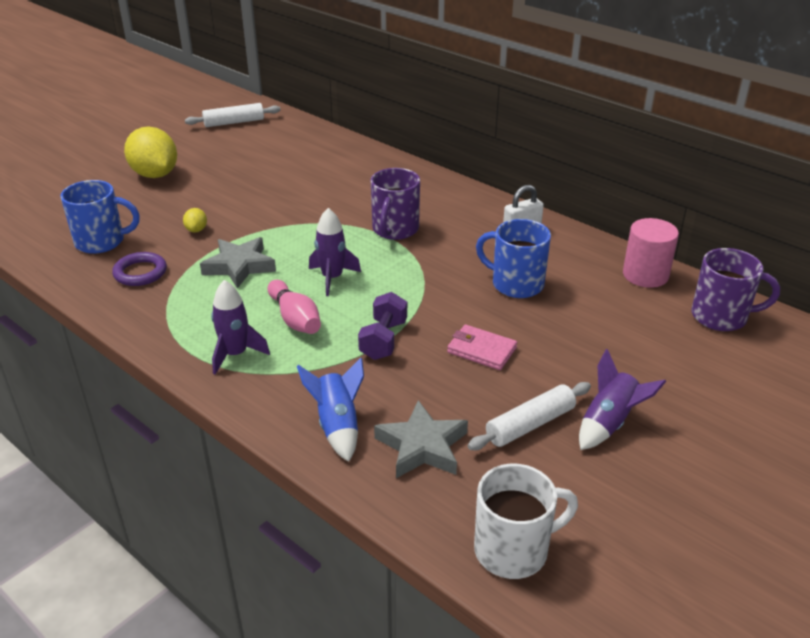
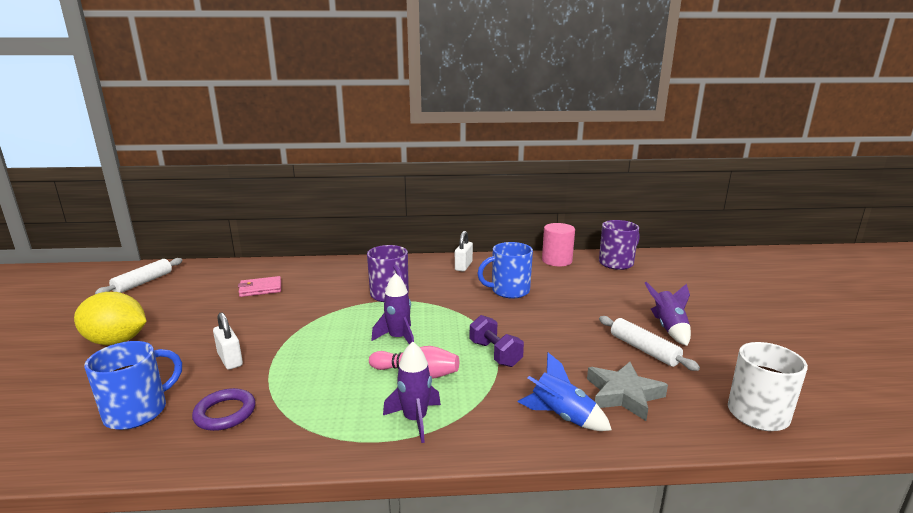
camera: 45 degrees left, 15 degrees down
(196, 230) = (230, 359): yellow lemon -> white padlock
(239, 266) = (313, 364): grey star -> none
(481, 350) = (554, 329): pink wallet -> pink wallet (260, 289)
(530, 424) = (644, 350): white rolling pin -> white rolling pin turned 45 degrees counterclockwise

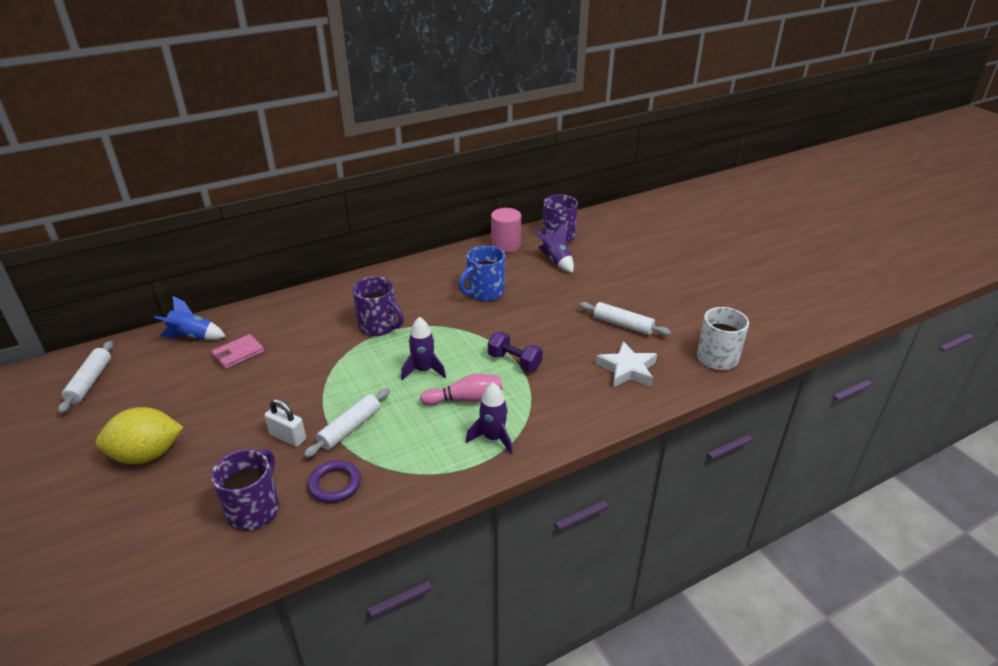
camera: 25 degrees left, 15 degrees up
(138, 411) = (254, 509): blue mug -> purple mug
(287, 368) = (350, 428): none -> white rolling pin
(463, 266) = (424, 273): white padlock -> none
(562, 416) = (595, 401): blue rocket -> blue rocket (193, 336)
(624, 394) = (627, 369): grey star -> white star
(669, 328) = (631, 298): purple rocket -> purple rocket (556, 260)

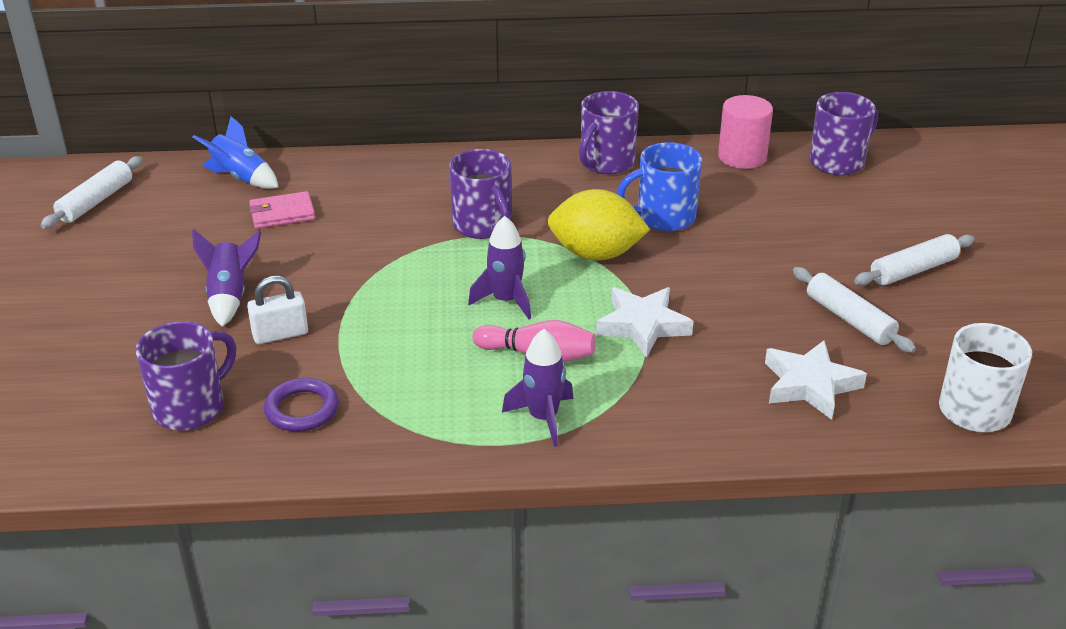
camera: 25 degrees right, 0 degrees up
(147, 455) = (110, 305): yellow lemon -> yellow lemon (596, 254)
(288, 437) = (280, 334): white padlock -> white padlock turned 75 degrees counterclockwise
(350, 428) = (362, 347): white rolling pin -> white rolling pin (913, 270)
(430, 268) = (606, 163): none -> purple mug
(514, 362) = (643, 325): purple dumbbell -> white star
(556, 260) = (807, 197): purple rocket -> purple rocket (230, 296)

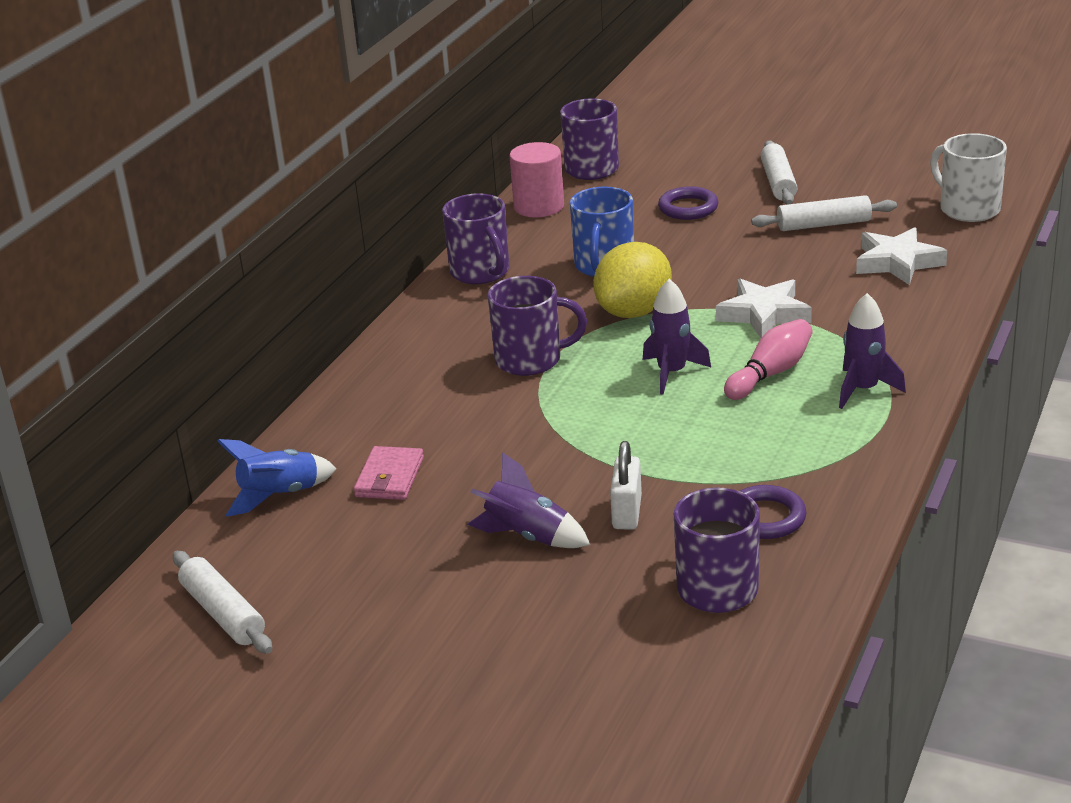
camera: 60 degrees left, 5 degrees down
(810, 232) = (688, 208): none -> purple ring

